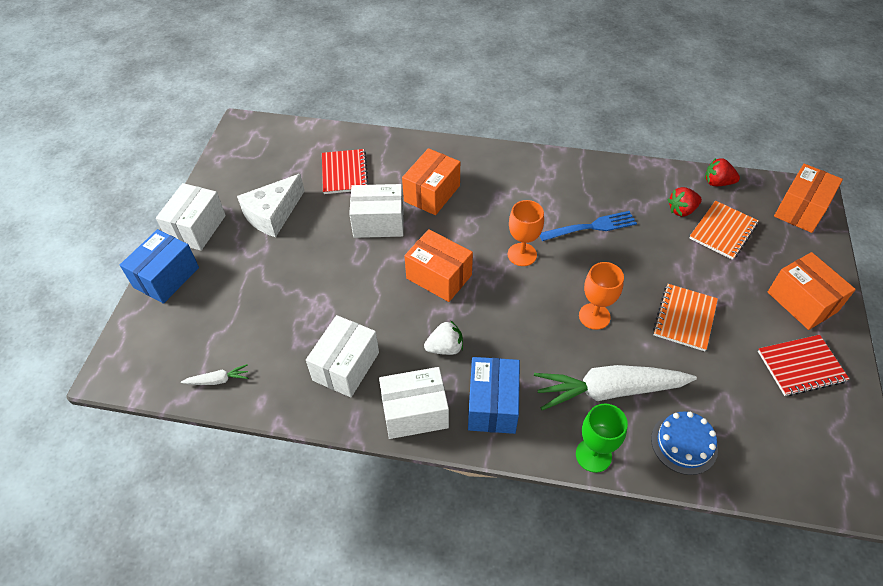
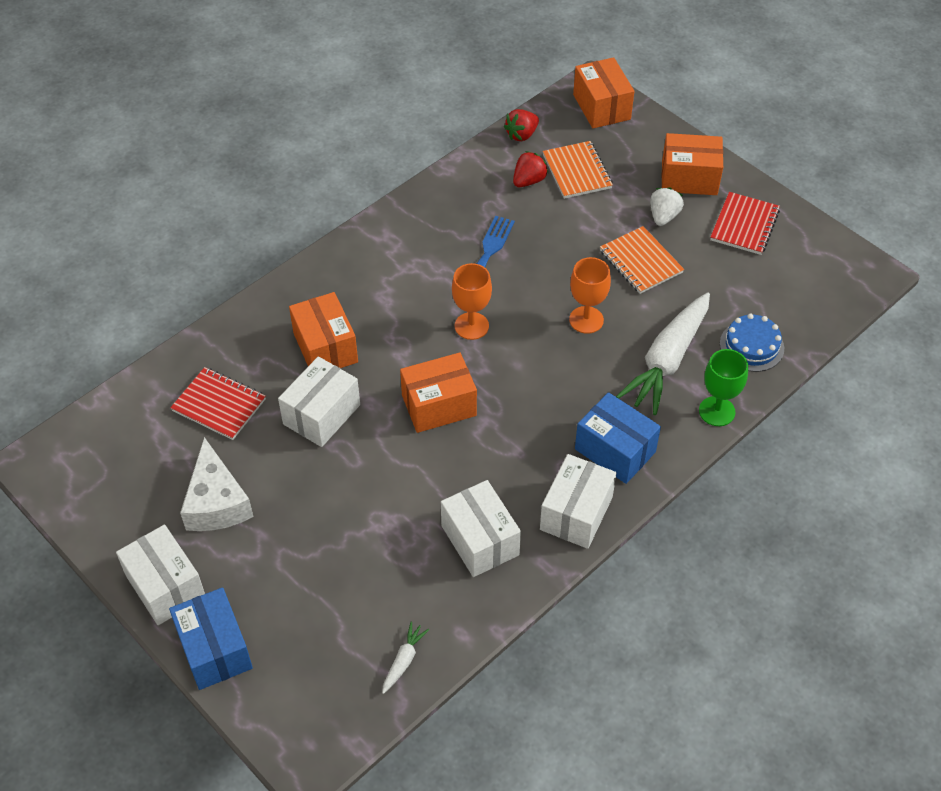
camera: 55 degrees left, 0 degrees up
(445, 348) = (526, 449): white strawberry -> white strawberry (663, 216)
(681, 210) = (529, 181): red strawberry -> red strawberry turned 150 degrees counterclockwise

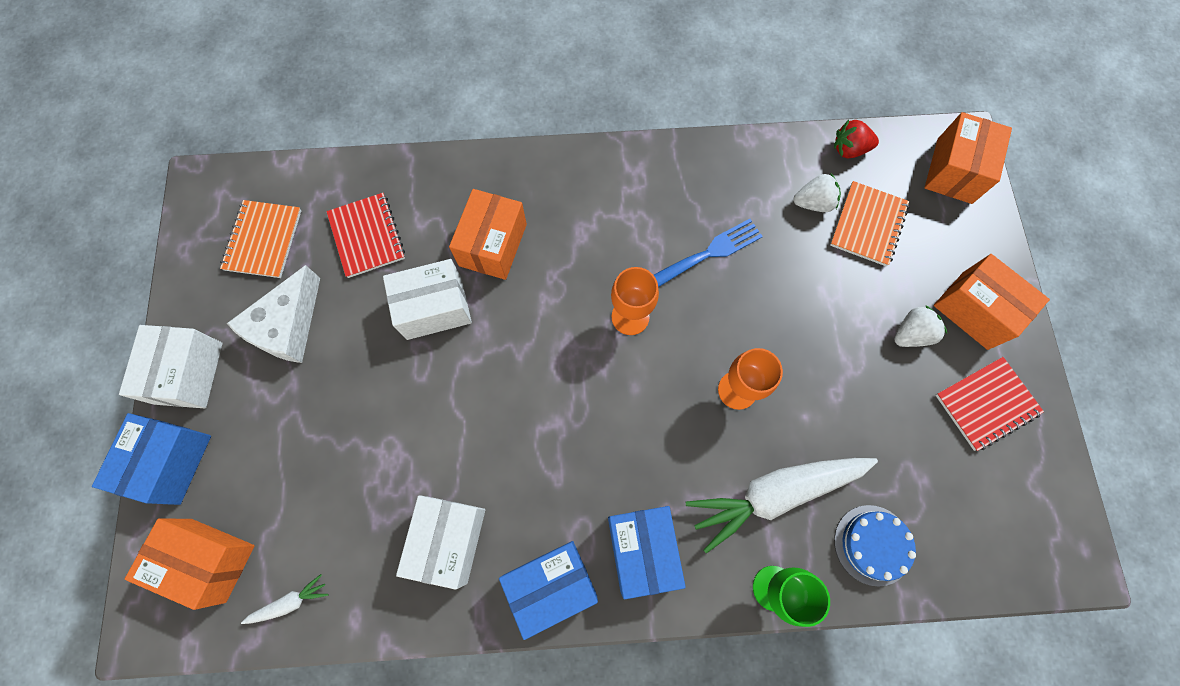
camera: 40 degrees right, 20 degrees up
(439, 405) = (533, 376): orange box -> orange box (208, 560)
(529, 181) = (813, 203): red strawberry -> white strawberry
(576, 513) = (551, 584): white box -> blue box
(640, 262) = (844, 367): orange notebook -> orange notebook (263, 240)

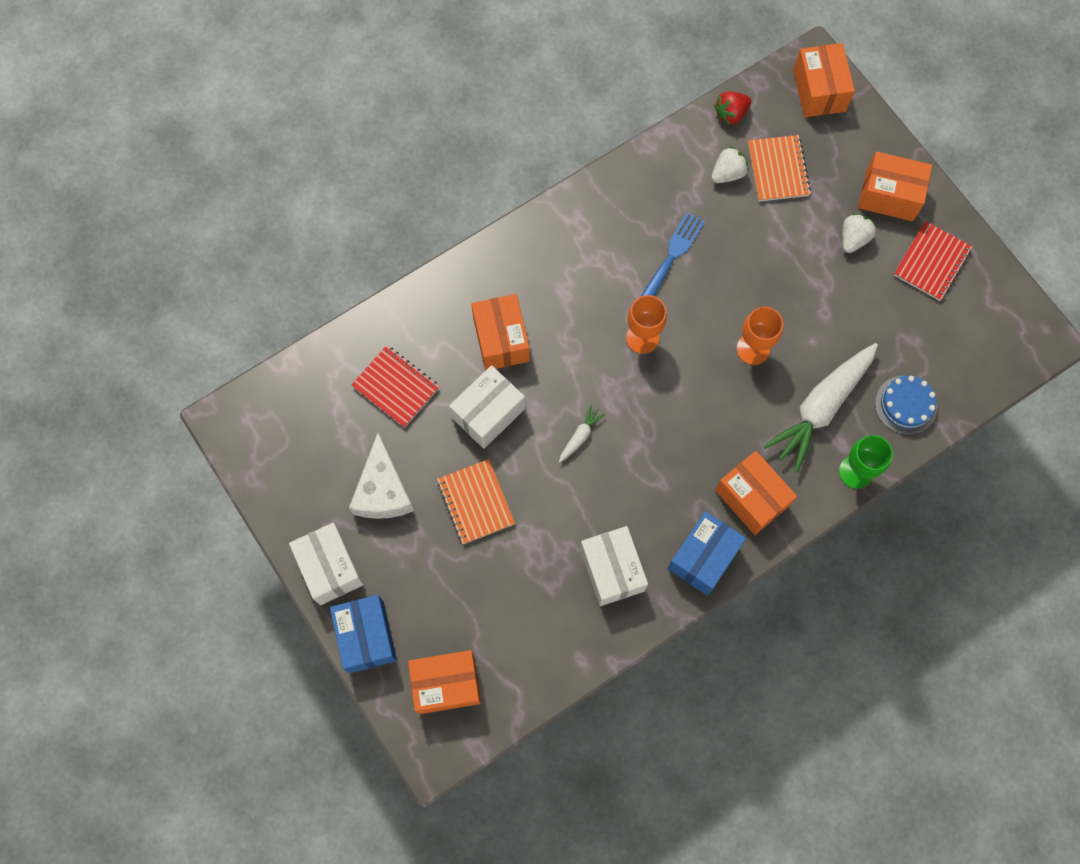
camera: 30 degrees left, 0 degrees up
(263, 240) = (313, 436): orange notebook -> orange notebook (475, 502)
(290, 602) = (527, 676): white carrot -> white carrot (580, 436)
(642, 549) = (751, 498): blue box -> orange box

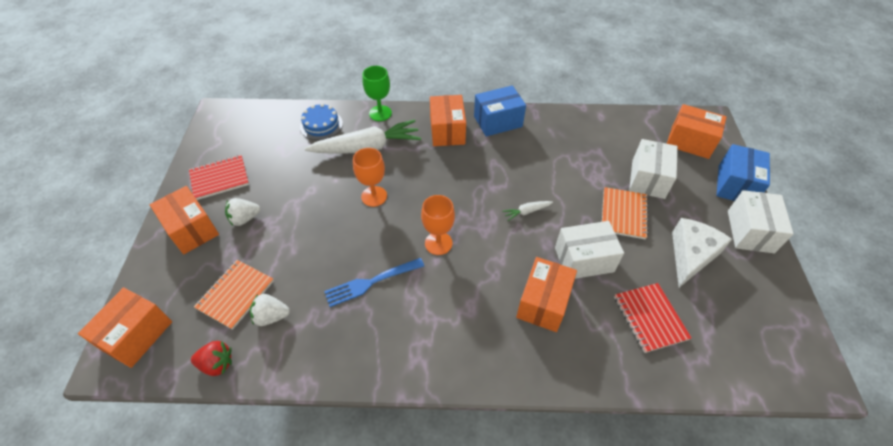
camera: 145 degrees left, 20 degrees down
(612, 570) = (555, 141): white box -> white box (648, 179)

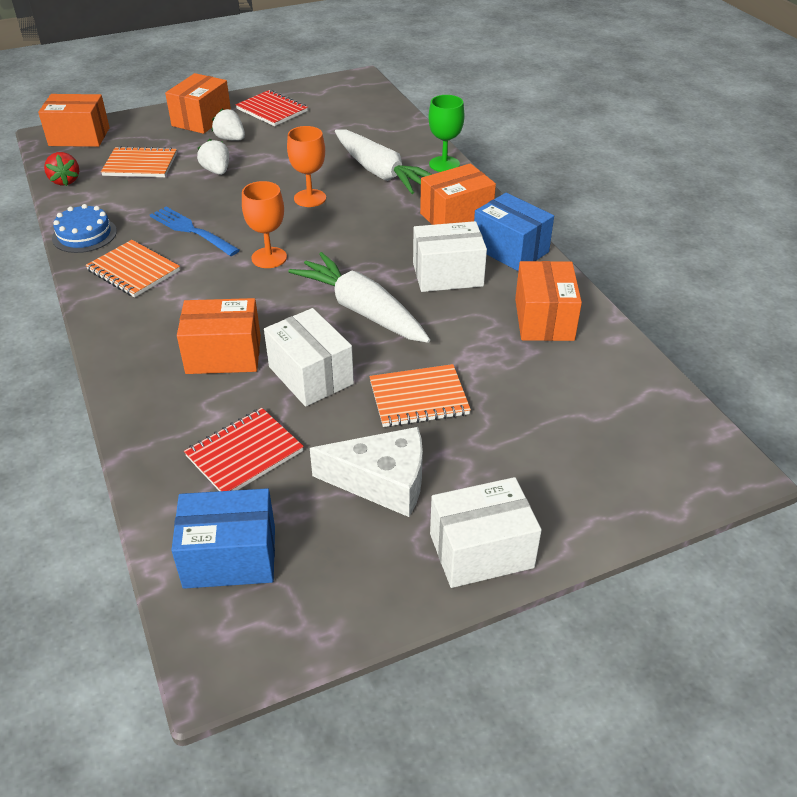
camera: 65 degrees right, 10 degrees down
(271, 316) = (125, 190): white strawberry -> white strawberry (216, 171)
(321, 125) = (391, 136): blue cake -> blue cake (84, 235)
(406, 337) = (133, 271): none -> orange notebook
(526, 212) = (361, 310): white carrot -> white carrot, size x2.37
(648, 179) = (512, 412): white box -> white box (447, 274)
(690, 142) = (644, 449): orange box -> orange box (544, 319)
(735, 185) = (582, 521): blue box -> blue box (230, 557)

